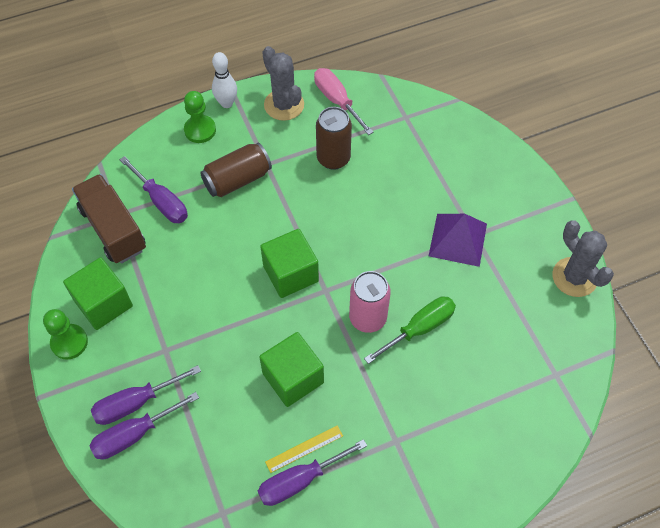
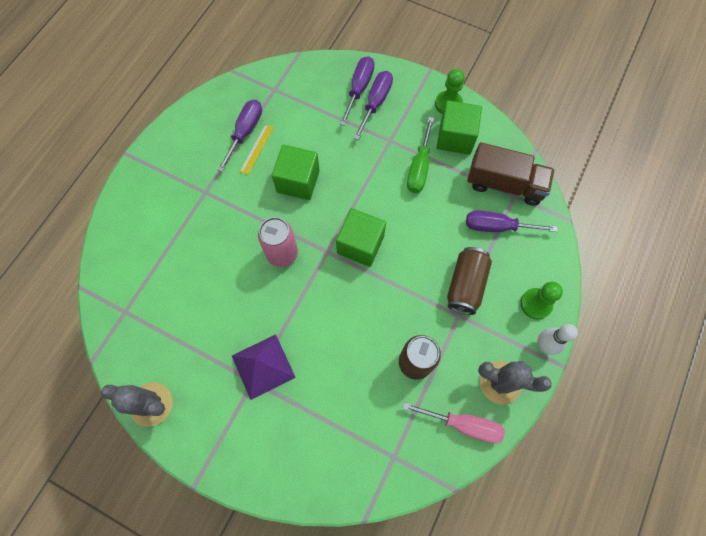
camera: 140 degrees right, 10 degrees up
(419, 328) = (241, 273): green screwdriver -> green screwdriver (419, 167)

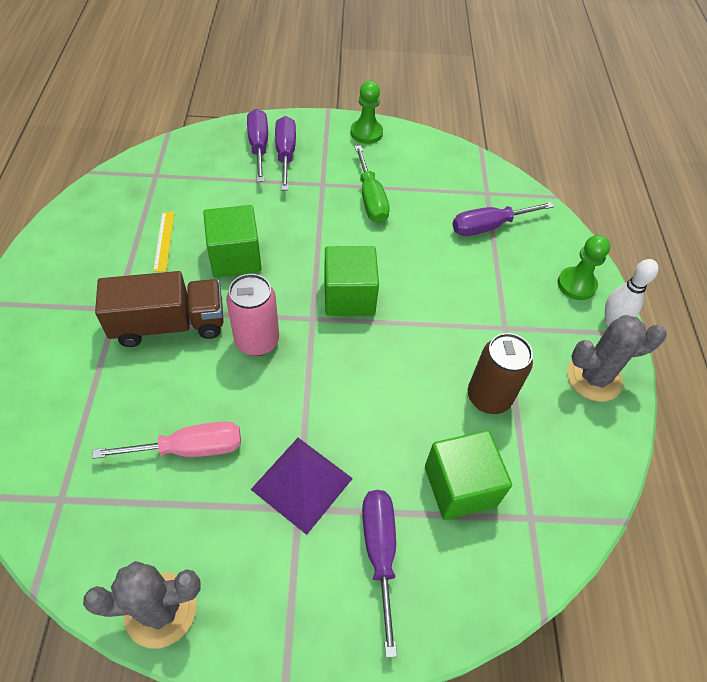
camera: 30 degrees left, 15 degrees down
(245, 132) = (140, 228): purple screwdriver -> purple screwdriver (379, 552)
(455, 137) = (392, 160): green cube -> green cube (460, 486)
(463, 425) = (586, 441): pink screwdriver -> pink screwdriver (190, 449)
(465, 285) = (493, 294): brown can -> none
(504, 184) = (470, 186): brown truck -> brown truck (169, 324)

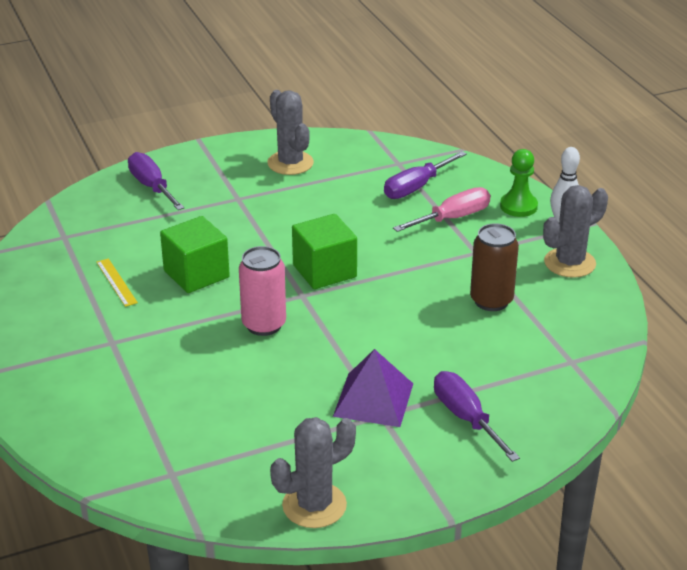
camera: 20 degrees left, 20 degrees down
(169, 324) = (172, 338): brown truck -> none
(190, 449) = (260, 409): pink screwdriver -> pink screwdriver (453, 218)
(285, 154) = (184, 185): purple screwdriver -> none
(366, 133) = (251, 148): green pawn -> none
(371, 199) = (293, 197): green screwdriver -> none
(390, 160) = (290, 163): none -> grey cactus
(460, 486) = (504, 361): green cube -> none

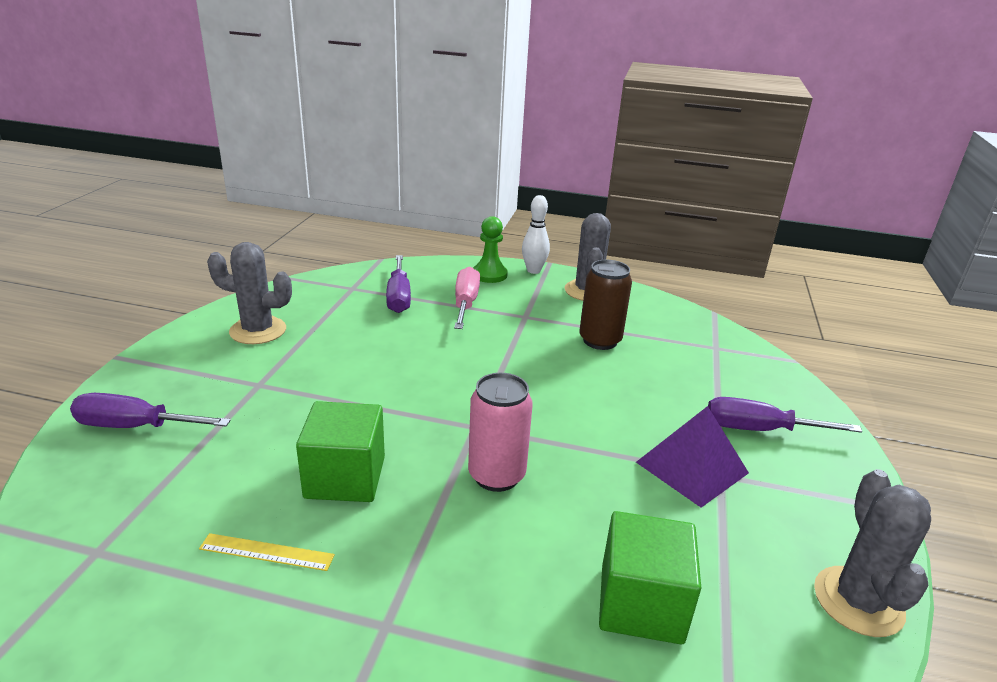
camera: 55 degrees left, 5 degrees down
(324, 271) = (454, 395): green cube -> green cube (641, 604)

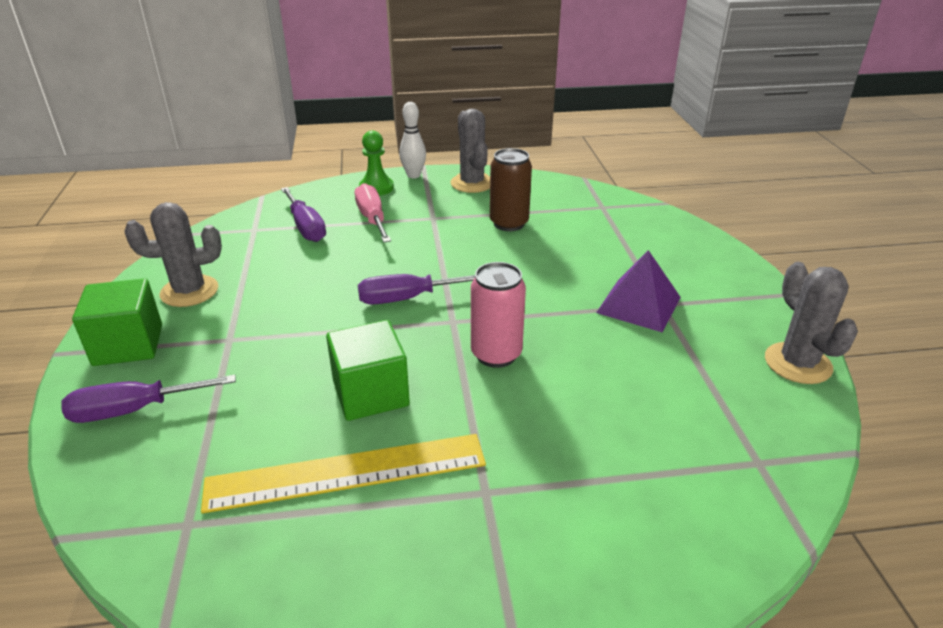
camera: 20 degrees left, 5 degrees up
(267, 552) = (347, 472): yellow ruler -> yellow ruler, size x2.23
(641, 604) = (661, 412): green cube -> green cube (128, 345)
(759, 429) = (670, 263): purple screwdriver -> purple screwdriver (407, 298)

